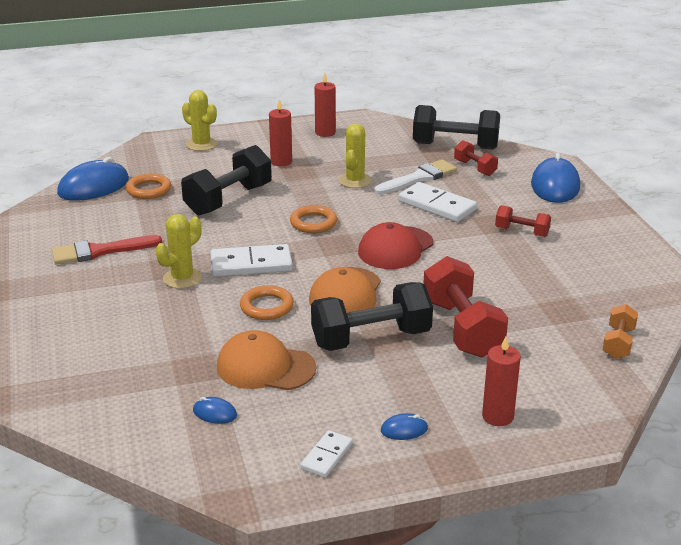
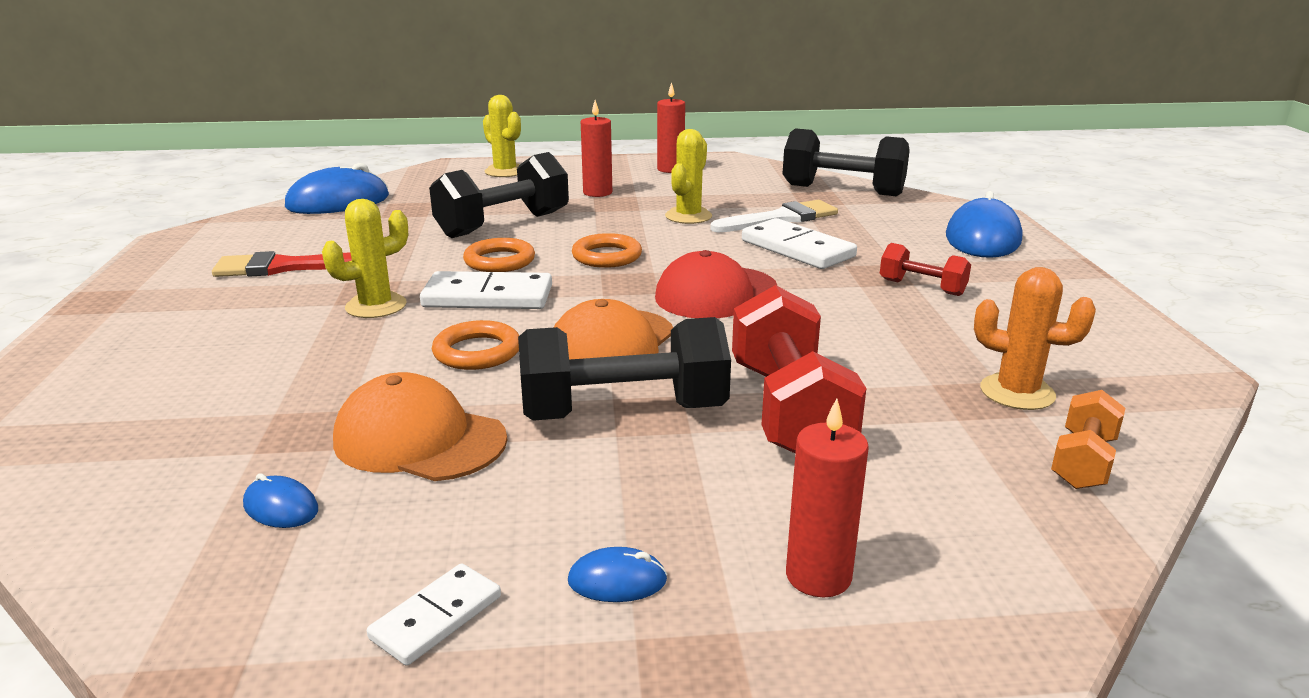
camera: 10 degrees right, 5 degrees down
(149, 190) = (405, 209): orange ring -> orange ring (499, 261)
(475, 168) = (865, 213): red dumbbell -> none
(583, 304) = (1017, 392): none -> orange cactus

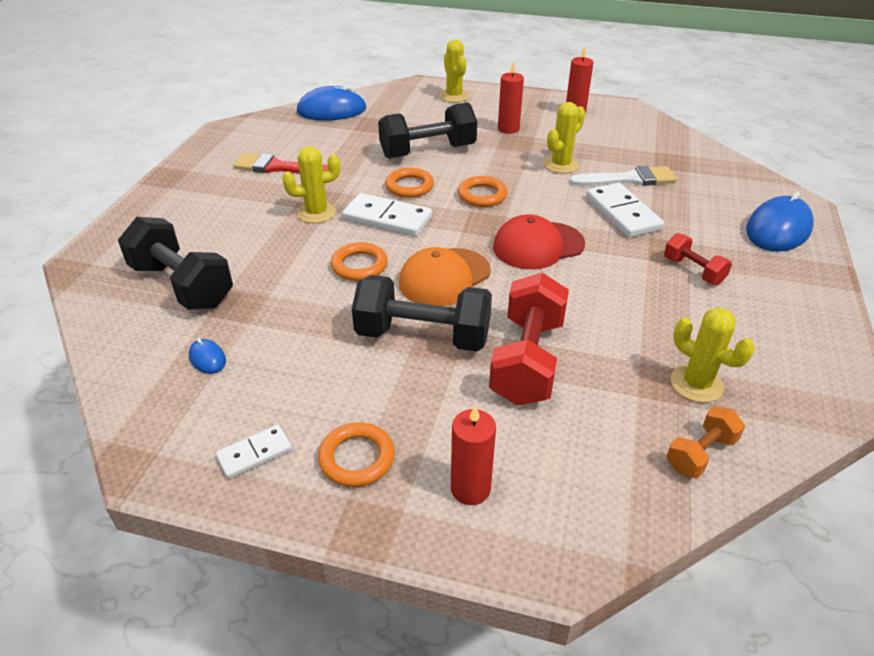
camera: 20 degrees right, 15 degrees up
(419, 440) = (297, 328): orange cap -> none
(617, 581) = (357, 458): blue mouse -> orange ring
(842, 190) = (697, 156): black dumbbell -> black dumbbell (182, 285)
(1017, 392) = (696, 384): orange cactus -> yellow cactus

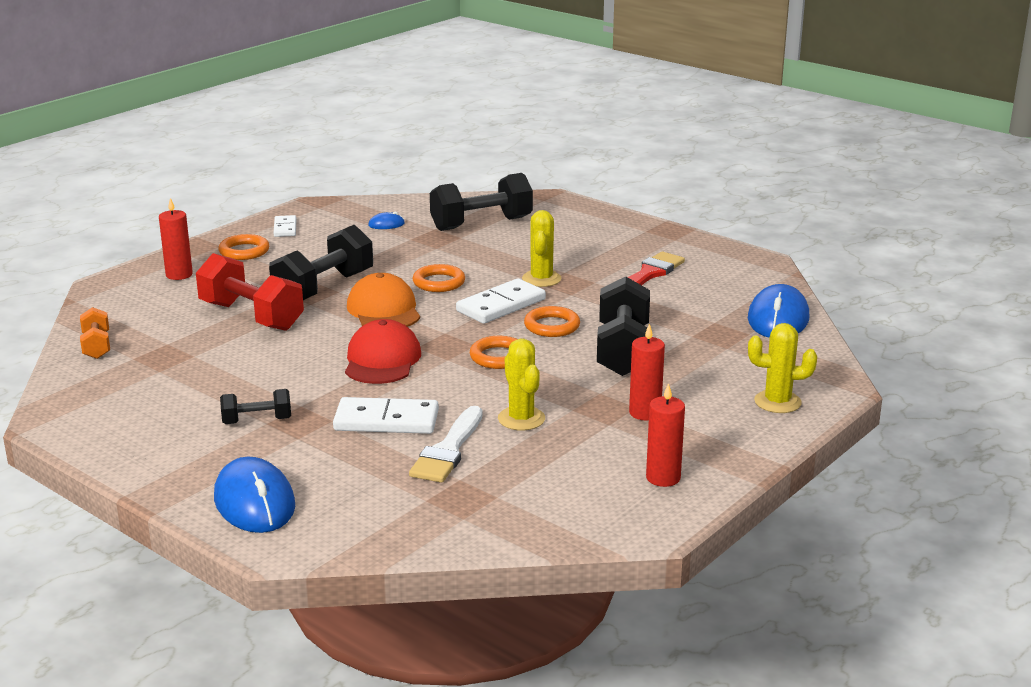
camera: 115 degrees right, 15 degrees down
(693, 271) = (257, 421): red dumbbell -> black dumbbell
(696, 384) = (145, 368): yellow cactus -> none

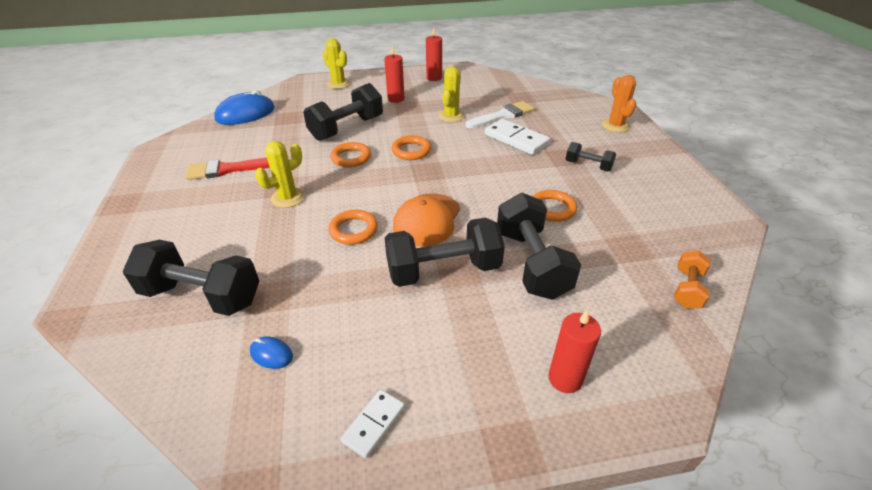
camera: 140 degrees left, 15 degrees up
(244, 251) = (463, 391): orange ring -> orange ring (552, 209)
(251, 316) = (531, 263): red dumbbell -> black dumbbell
(254, 502) = (615, 126): blue mouse -> orange cactus
(382, 360) = (477, 177): red cap -> none
(501, 305) = (350, 186): white domino -> none

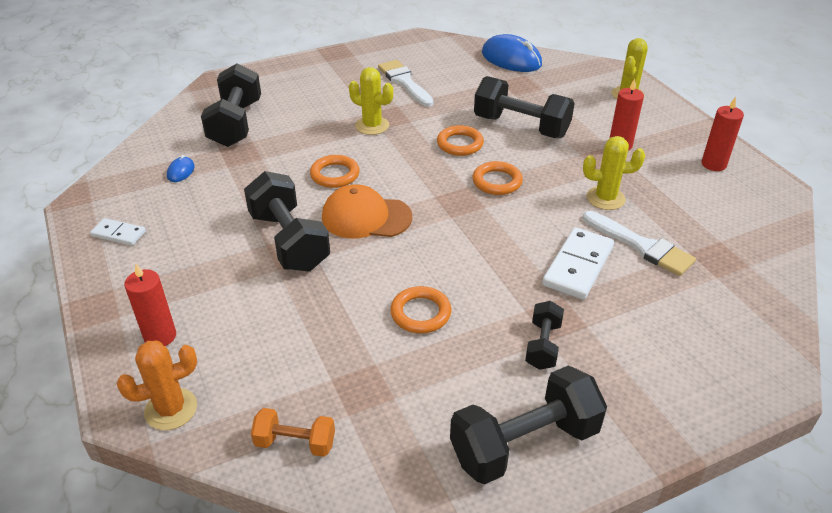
camera: 75 degrees right, 0 degrees up
(228, 169) = (404, 82): red brush -> white brush
(531, 263) = (313, 302): black dumbbell -> black dumbbell (524, 444)
(615, 126) = (696, 379): orange cactus -> orange cactus (171, 409)

